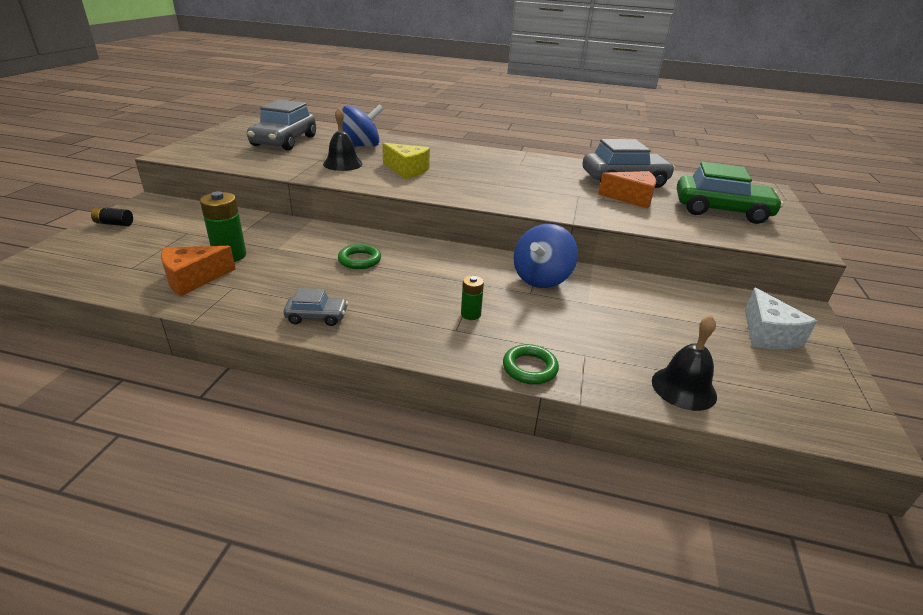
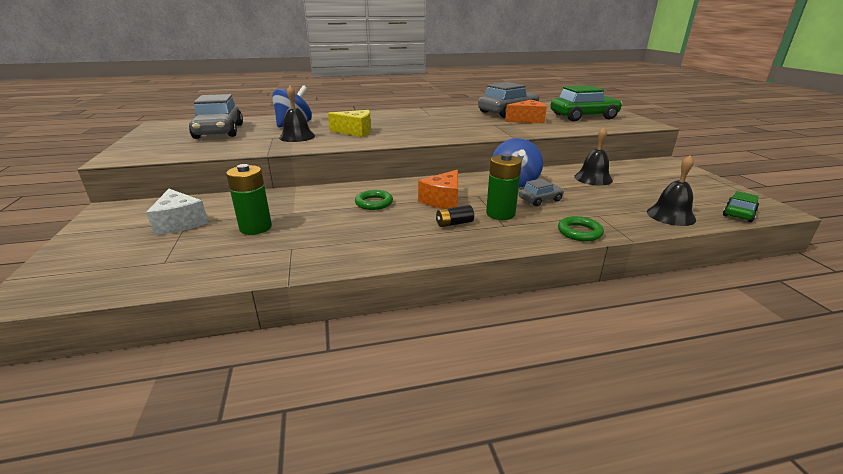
camera: 25 degrees left, 5 degrees down
(114, 224) = (93, 234): black battery -> black battery (454, 223)
(193, 279) = (244, 253): orange cheese -> orange cheese (443, 200)
(317, 316) = (393, 247): grey car -> grey car (540, 200)
(470, 314) = (500, 214): green battery -> green battery, size x1.75
(651, 302) = (593, 178): none -> black bell
(768, 334) = (669, 178): white cheese -> white cheese (179, 223)
(795, 421) = (739, 213): none -> green car

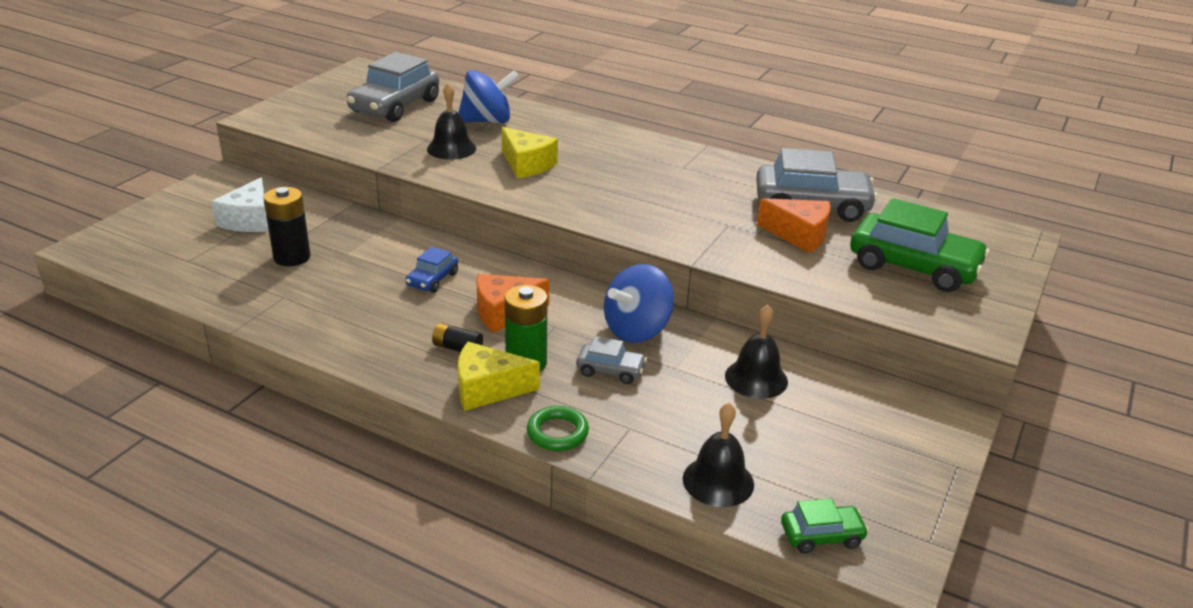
camera: 40 degrees right, 5 degrees up
(256, 228) = (292, 257): green battery -> black battery
(374, 203) = (432, 279): green ring -> blue car
(509, 232) = (487, 389): none -> yellow cheese

